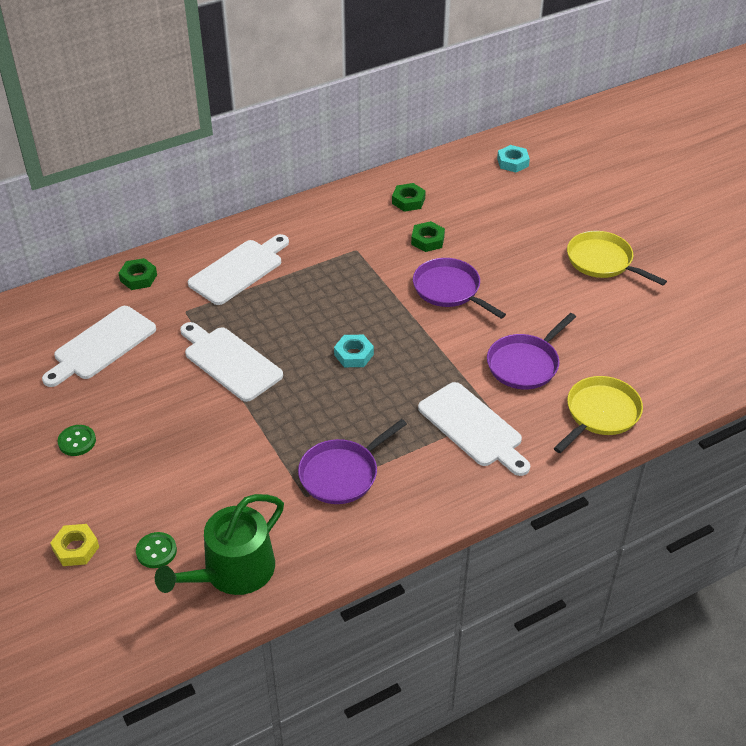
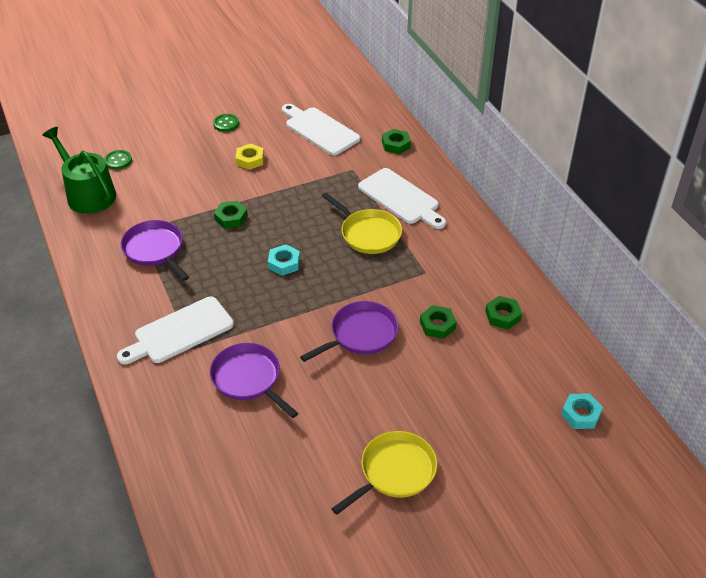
camera: 95 degrees right, 0 degrees up
(76, 548) = (134, 128): yellow nut -> yellow nut (250, 160)
(229, 362) = (289, 193): white cutting board -> none
(278, 410) = (231, 218): none -> green nut
(600, 413) = (171, 427): yellow pan -> yellow pan (368, 234)

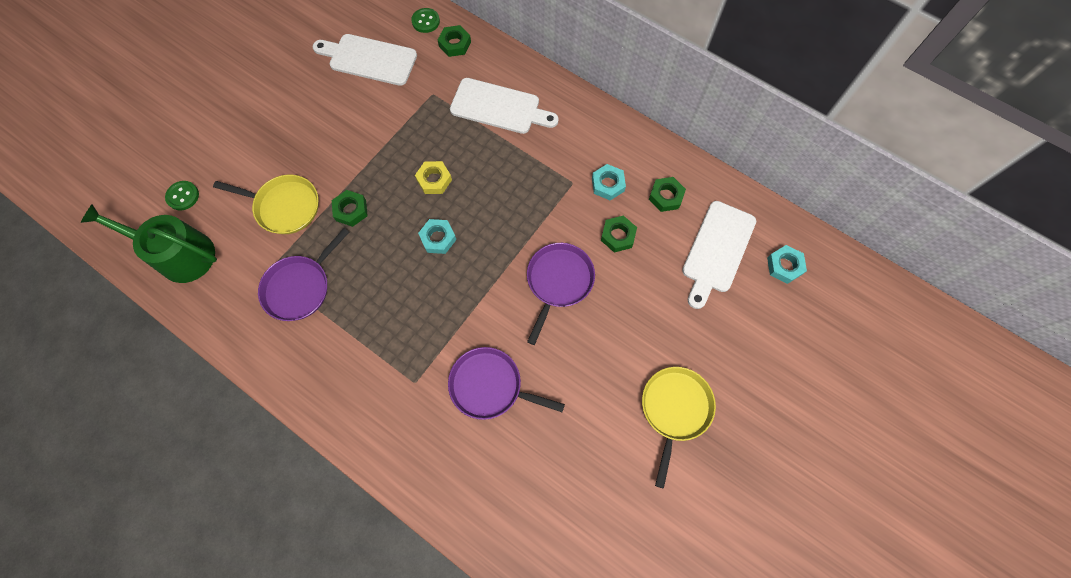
camera: 30 degrees left, 25 degrees up
(155, 249) = (300, 287): purple pan -> purple pan turned 75 degrees counterclockwise
(180, 332) = (391, 370): white cutting board -> white cutting board (717, 250)
(226, 124) = (267, 95): green button -> green button (426, 21)
(250, 160) = (323, 129): yellow nut -> yellow nut (434, 180)
(368, 234) = (495, 164): yellow pan -> yellow pan (285, 206)
(455, 286) = (608, 184): none -> turquoise nut

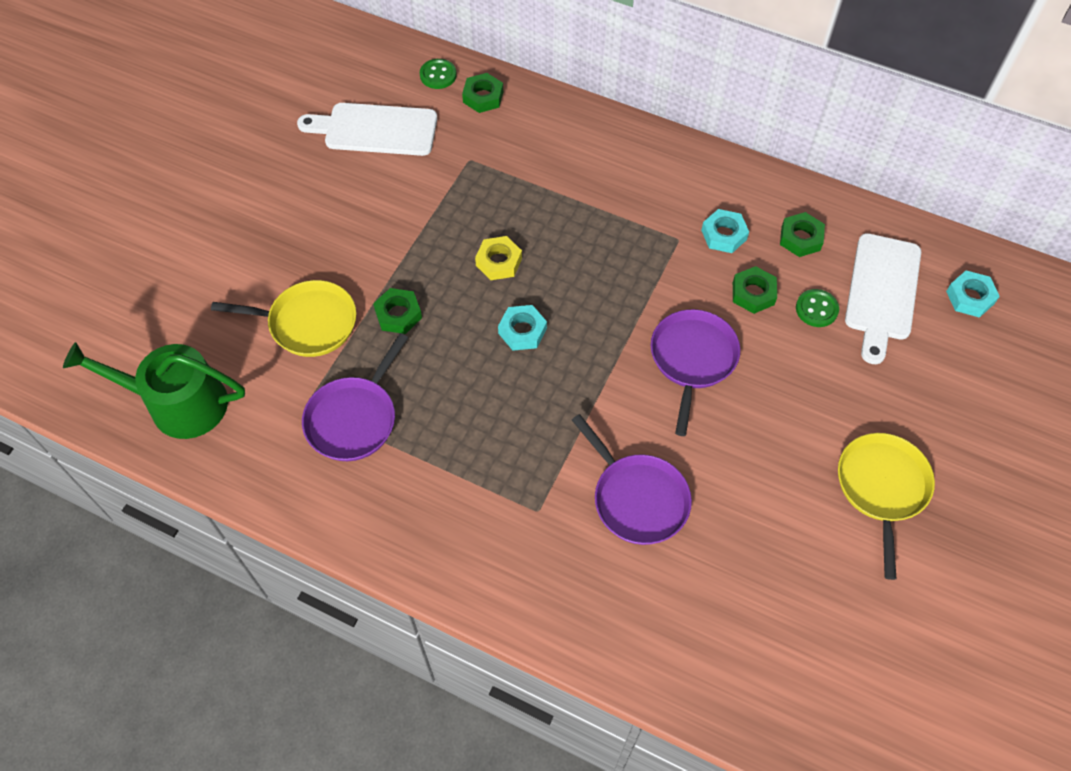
camera: 10 degrees left, 10 degrees down
(183, 196) = (165, 330): green button -> green button (816, 309)
(489, 386) = (637, 499): purple pan -> purple pan turned 135 degrees counterclockwise
(499, 107) = (560, 163): white cutting board -> none

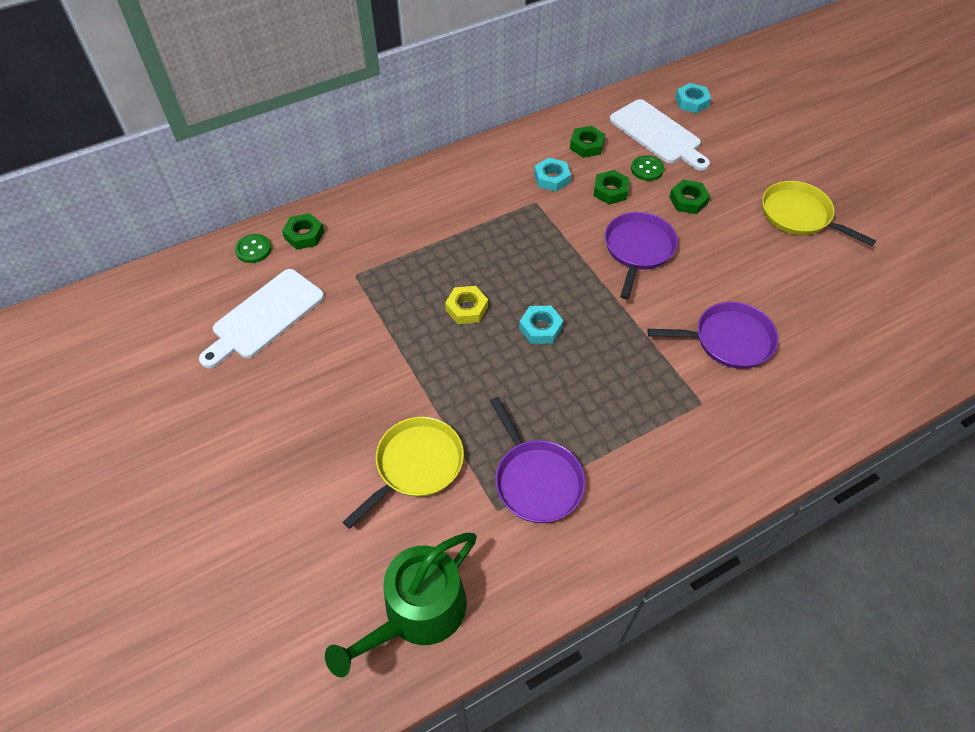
camera: 55 degrees left, 5 degrees down
(398, 314) = (461, 397): green nut -> green nut (688, 200)
(692, 359) = (638, 249): purple pan -> purple pan turned 60 degrees clockwise

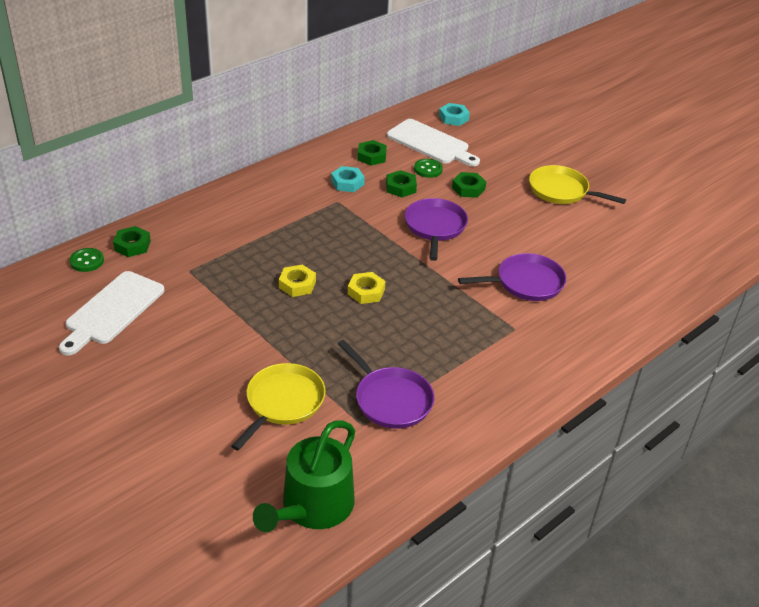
camera: 15 degrees left, 15 degrees down
(540, 328) = (366, 292): turquoise nut -> yellow nut

